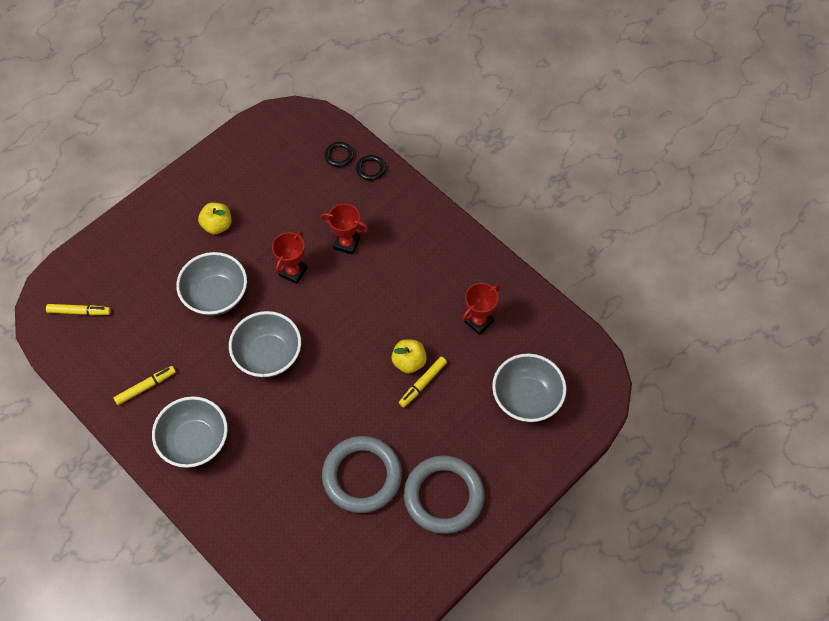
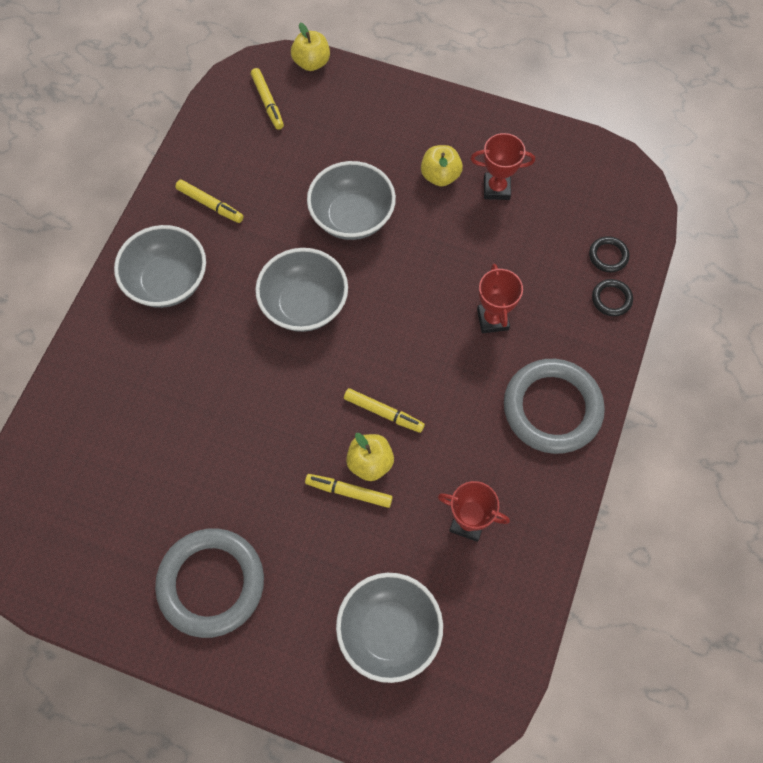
camera: 65 degrees right, 5 degrees up
(63, 267) = (311, 62): none -> yellow apple
(293, 272) = (423, 280): red trophy -> red trophy (496, 188)
(362, 476) = (198, 476): grey ring -> grey ring (552, 408)
(377, 338) = (383, 412): none -> yellow marker

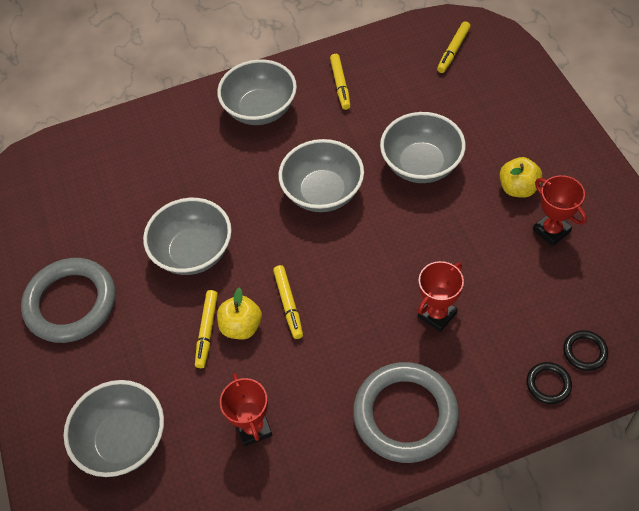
camera: 55 degrees right, 10 degrees down
(261, 445) = (194, 252): none -> grey bowl
(311, 62) = (514, 47): yellow apple -> none
(349, 492) = (207, 331): yellow marker -> yellow marker turned 150 degrees counterclockwise

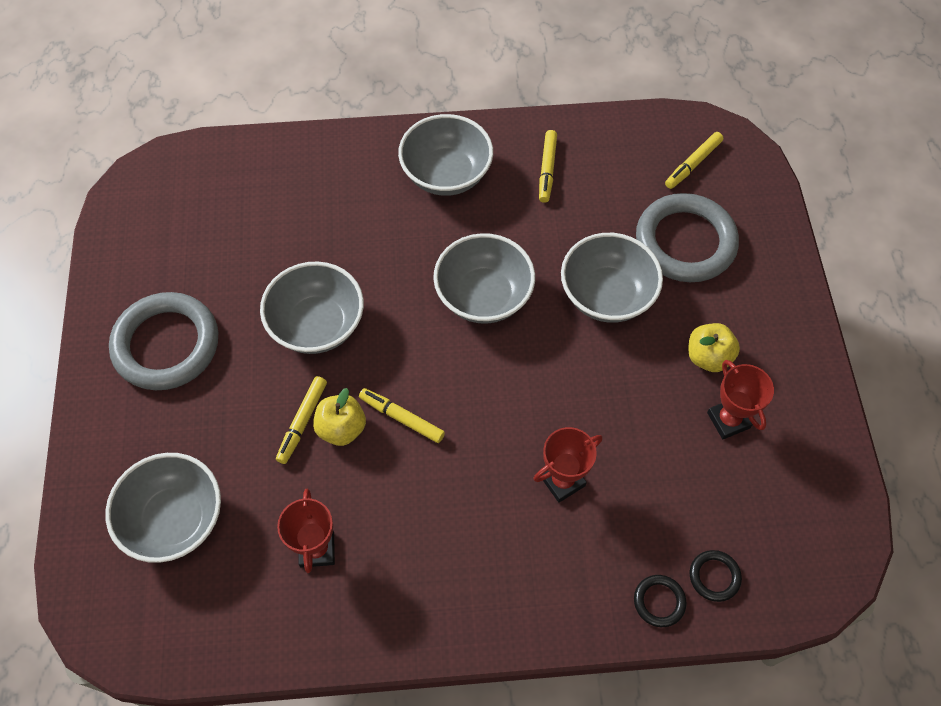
camera: 10 degrees right, 5 degrees up
(288, 304) = (401, 418): yellow marker -> yellow marker turned 120 degrees clockwise
(405, 414) = (487, 586): grey ring -> grey ring (685, 242)

